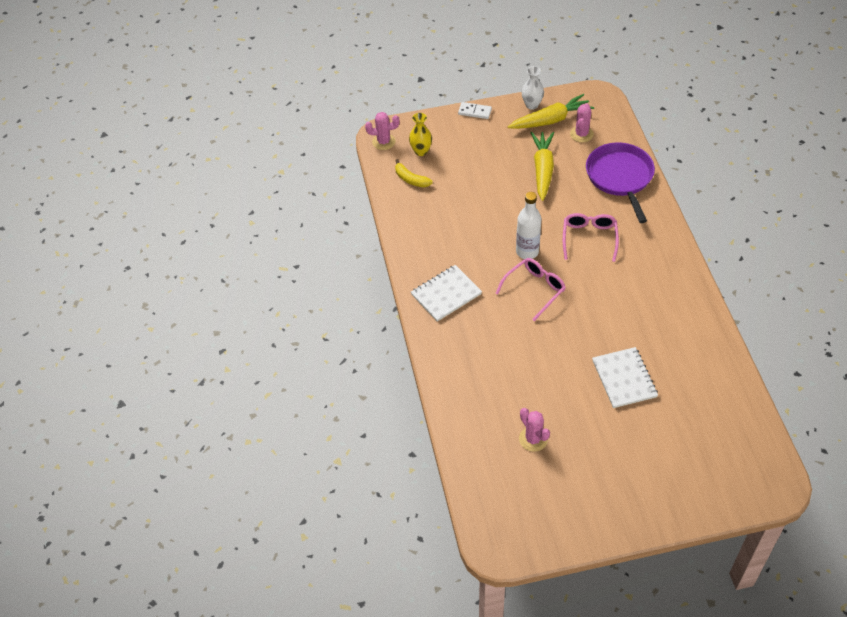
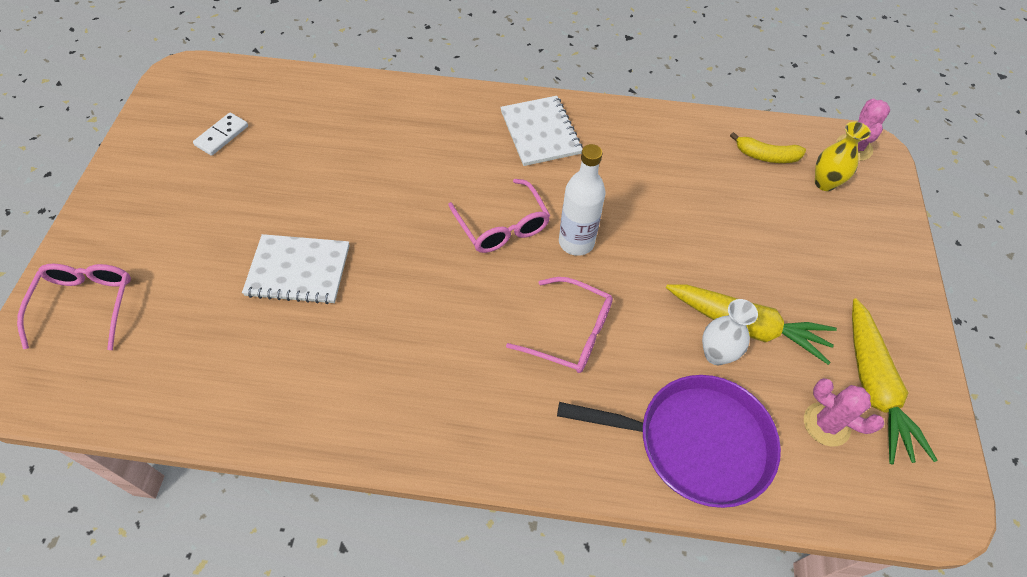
camera: 105 degrees right, 5 degrees up
(411, 179) = (766, 156): yellow banana -> yellow banana turned 135 degrees counterclockwise
(474, 112) = (910, 278): white domino -> white domino (222, 136)
(532, 105) = (921, 371): white vase -> white vase (716, 354)
(533, 439) = (280, 145): pink cactus -> none
(712, 479) = (86, 304): none -> pink glasses

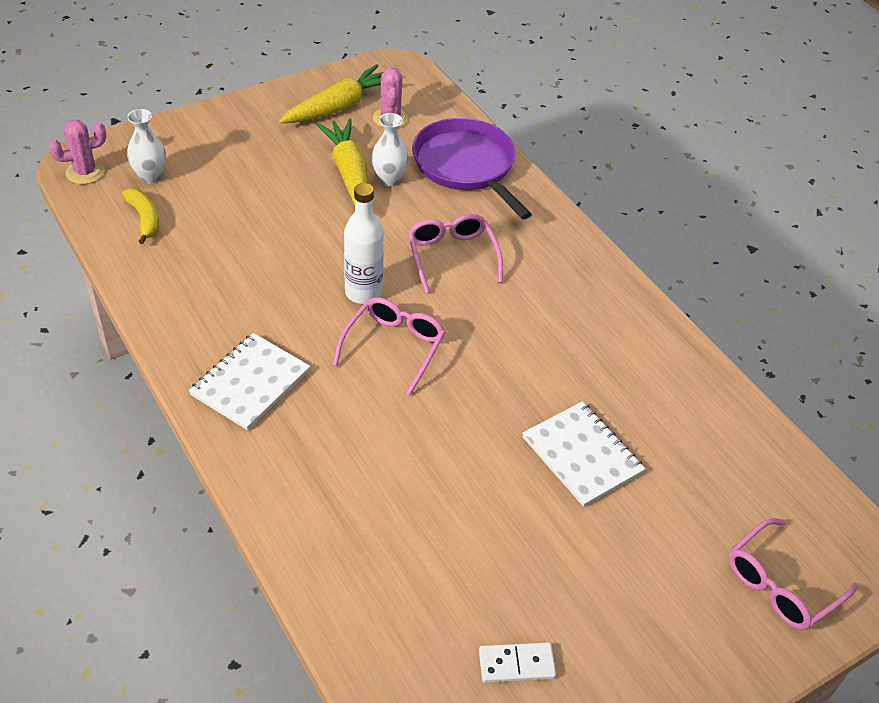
camera: 130 degrees left, 10 degrees down
(824, 183) = (150, 177): yellow vase -> white vase

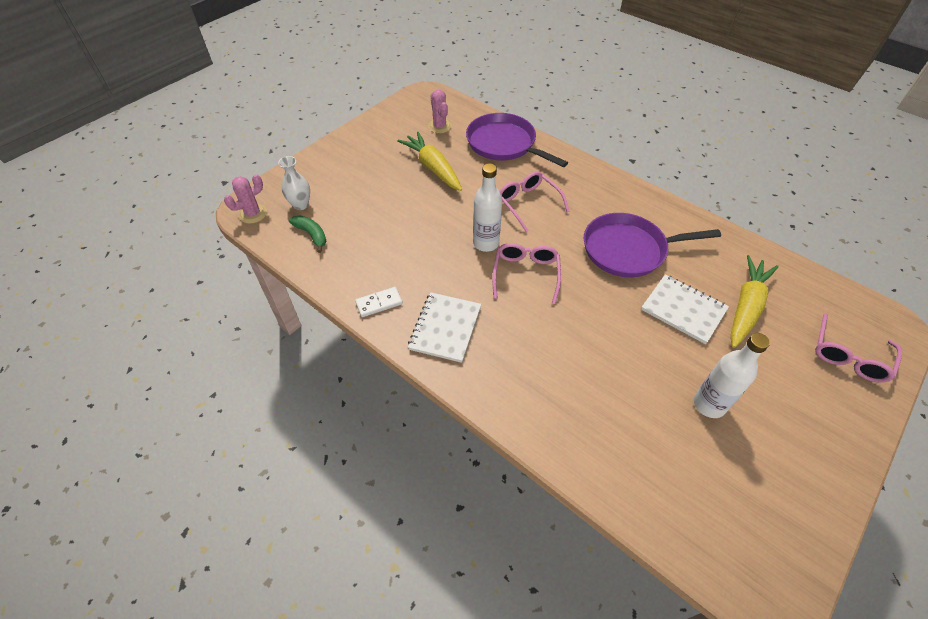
camera: 15 degrees left, 5 degrees up
(144, 219) = (311, 235): yellow banana -> green banana
(339, 107) = (403, 127): yellow carrot -> yellow carrot (746, 306)
(389, 179) = (461, 165): white vase -> none
(516, 664) = (730, 469): white domino -> white domino (379, 303)
(539, 581) = (709, 404): none -> white bottle
(554, 356) = (628, 250): none -> purple pan

